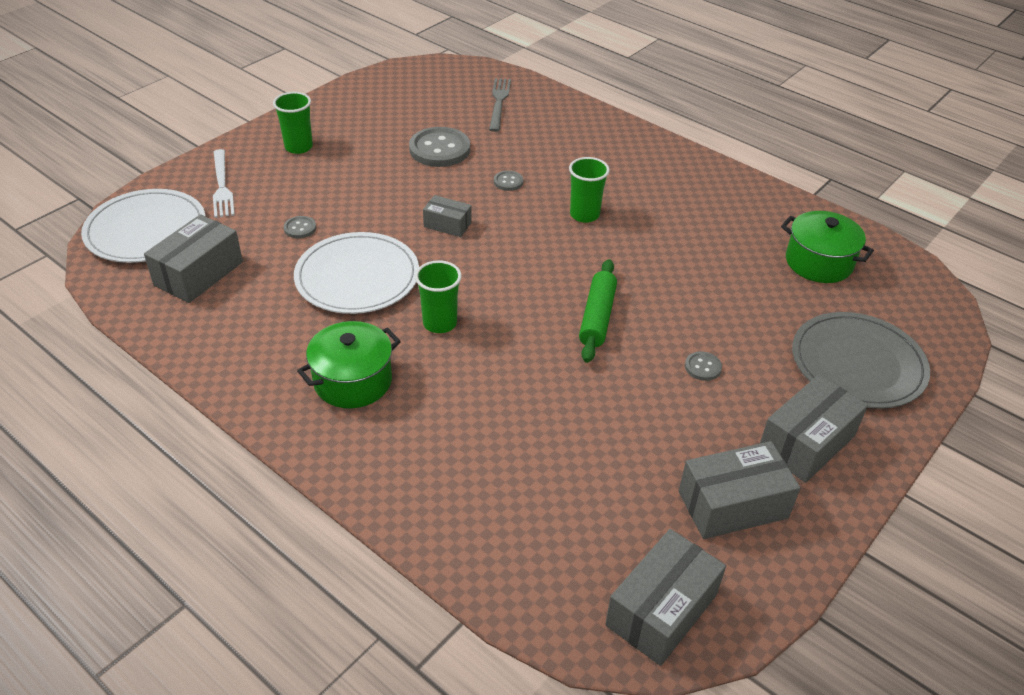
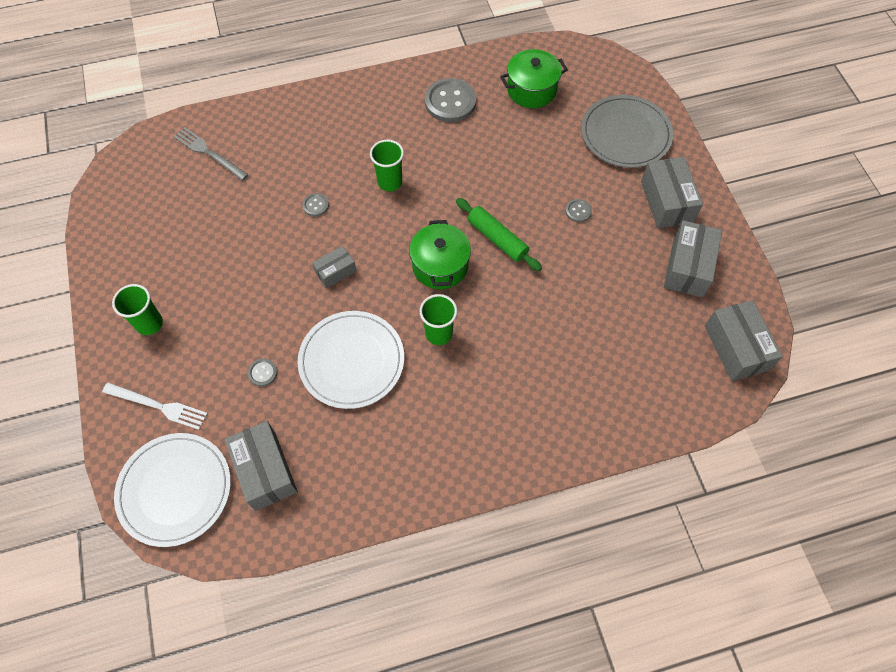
camera: 55 degrees left, 20 degrees up
(353, 381) = (459, 416): green pot -> green pot (440, 266)
(439, 149) = (238, 226): grey button -> grey button (450, 102)

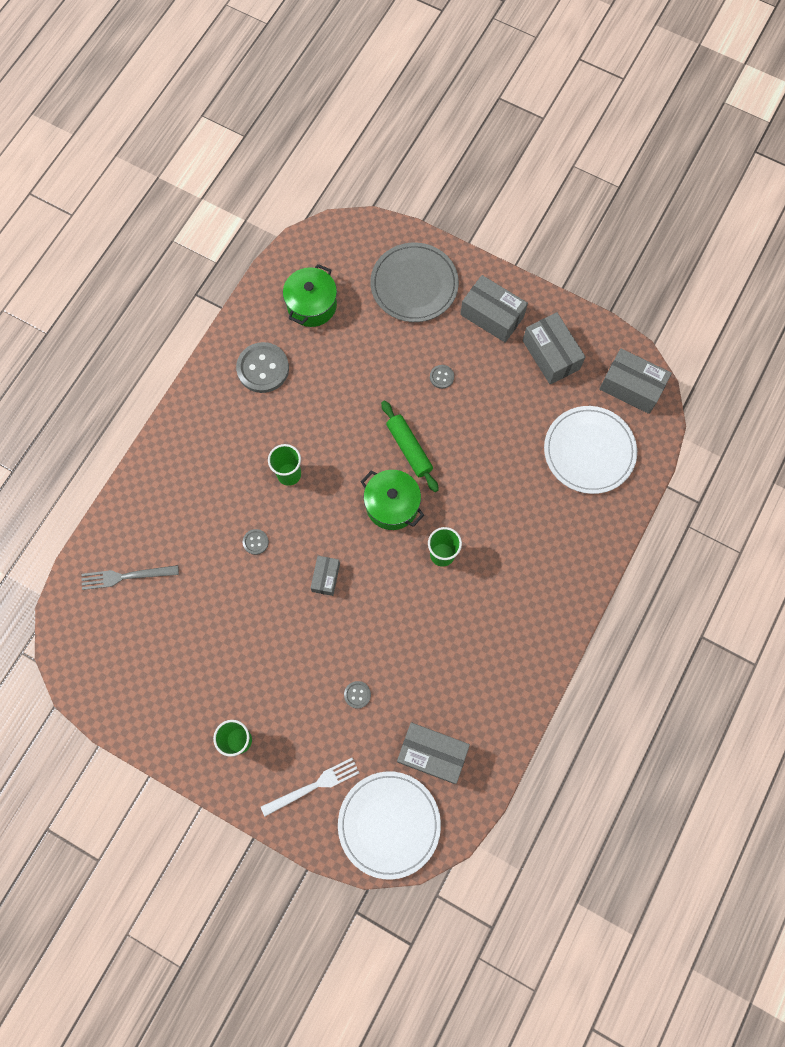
camera: 45 degrees left, 10 degrees up
(351, 361) = (406, 628): white plate -> white plate (589, 451)
(497, 239) = (409, 449): green rolling pin -> green rolling pin turned 60 degrees clockwise

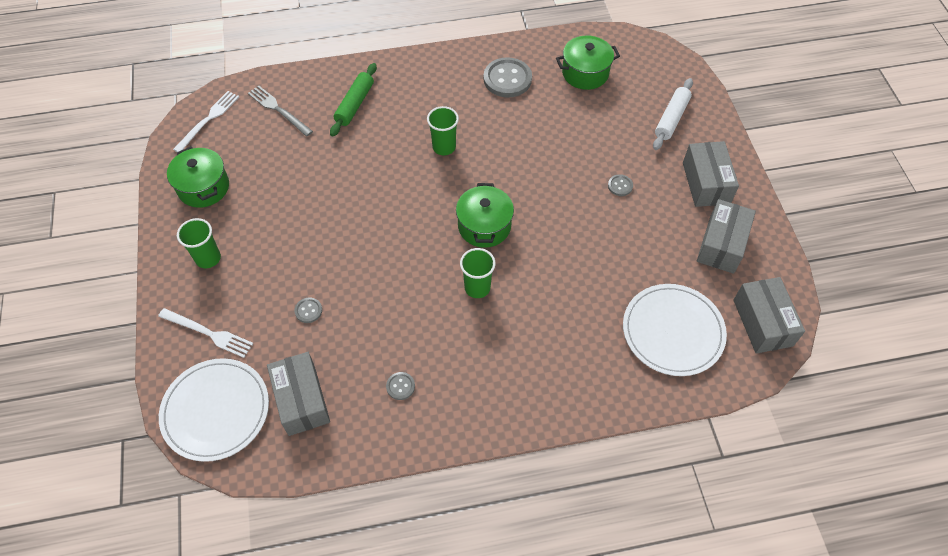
camera: 50 degrees right, 15 degrees down
(83, 643) = (208, 120): none -> white fork
(158, 696) = (203, 187): none -> green pot
(255, 542) = (372, 163): grey button -> grey button (400, 386)
(326, 577) = (385, 224): grey box -> none
(409, 449) = (540, 205): green rolling pin -> green rolling pin (355, 104)
(414, 284) = (671, 119): grey plate -> white rolling pin

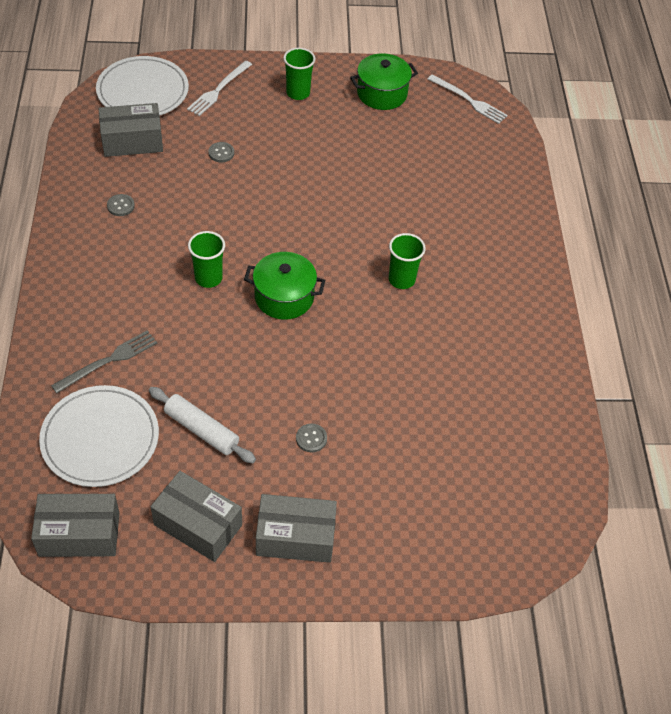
camera: 95 degrees right, 5 degrees down
(278, 110) = (476, 151): grey fork -> grey fork (108, 361)
(355, 104) = (477, 212): green rolling pin -> none
(507, 79) = (503, 358): grey button -> none
(585, 73) = (506, 446): green pot -> none
(671, 119) = (411, 528): white rolling pin -> white rolling pin (201, 430)

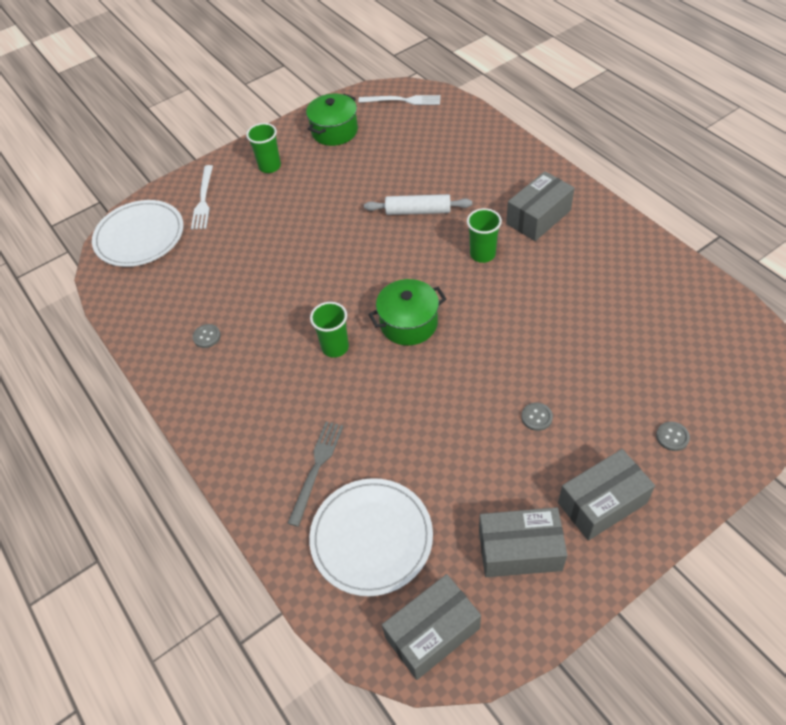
camera: 25 degrees left, 0 degrees up
(132, 141) = (168, 280): grey box -> grey box (538, 217)
(201, 430) = (447, 471): white rolling pin -> white rolling pin (418, 211)
(221, 153) = (251, 245): grey button -> grey button (672, 437)

